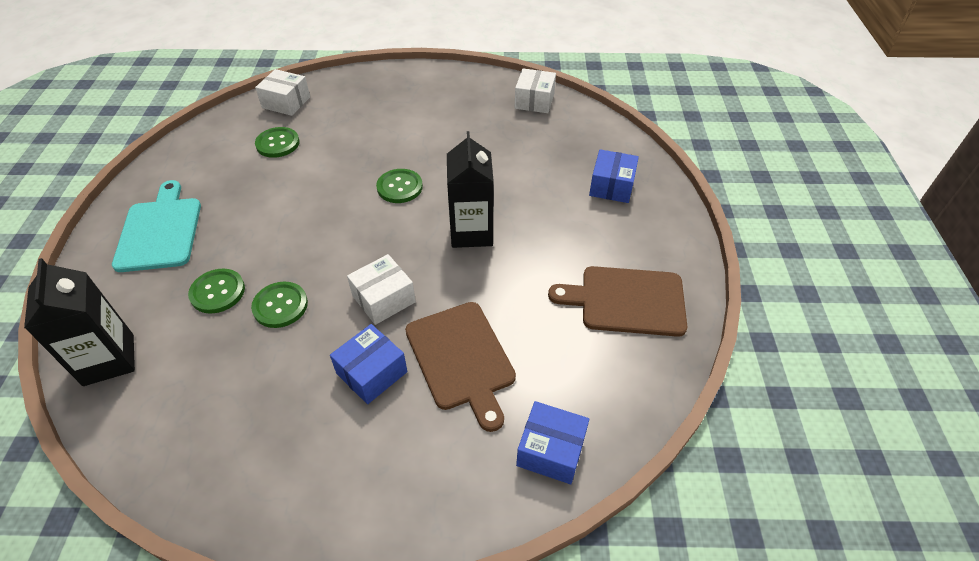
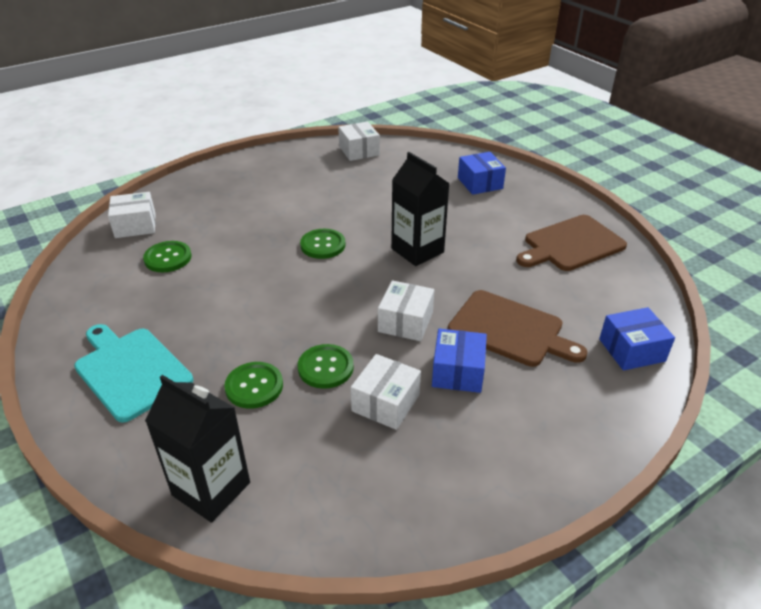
camera: 35 degrees left, 10 degrees down
(288, 365) = (386, 403): none -> white box

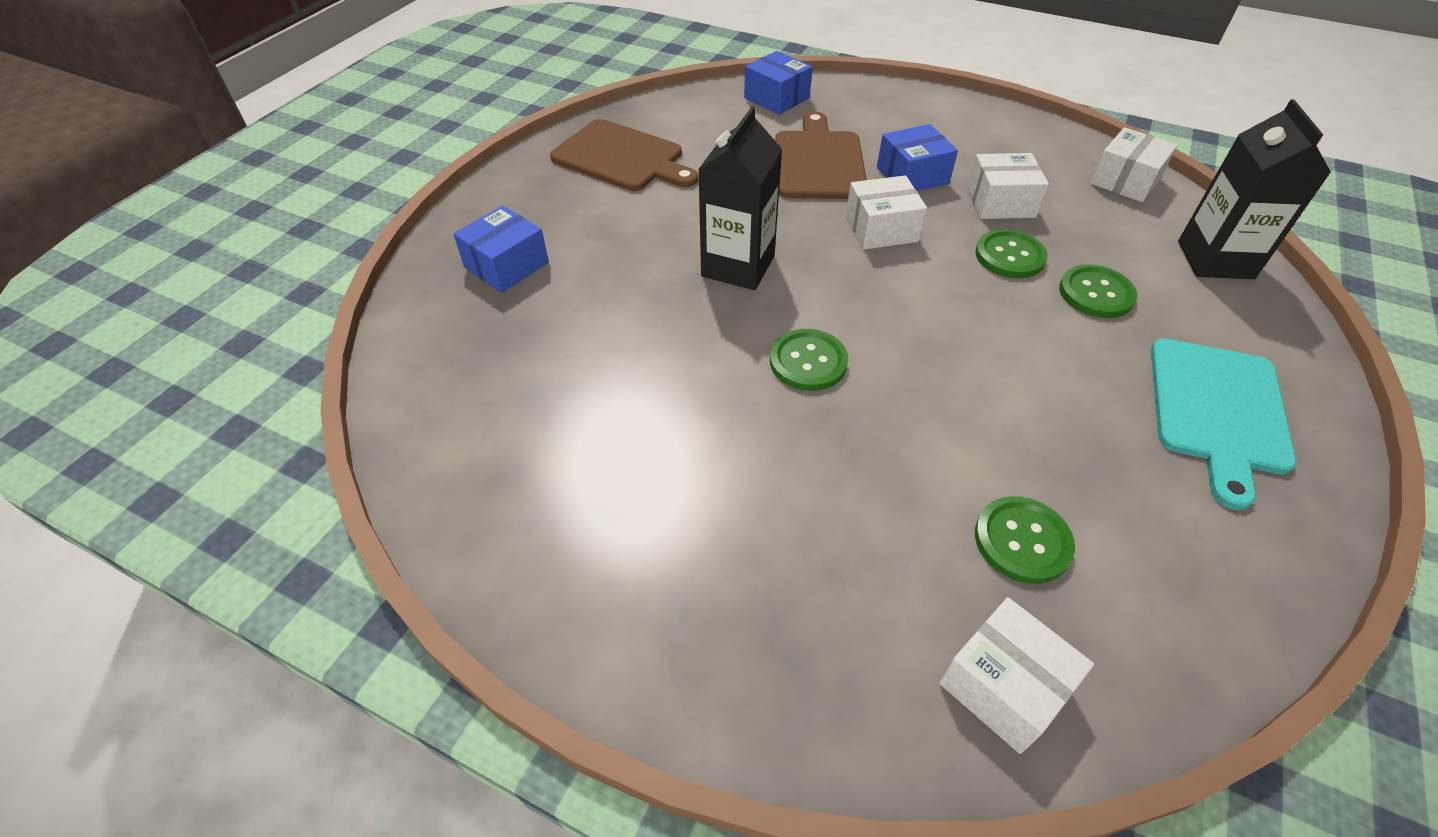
camera: 120 degrees left, 10 degrees up
(359, 151) = (456, 462): white box -> white box (1125, 180)

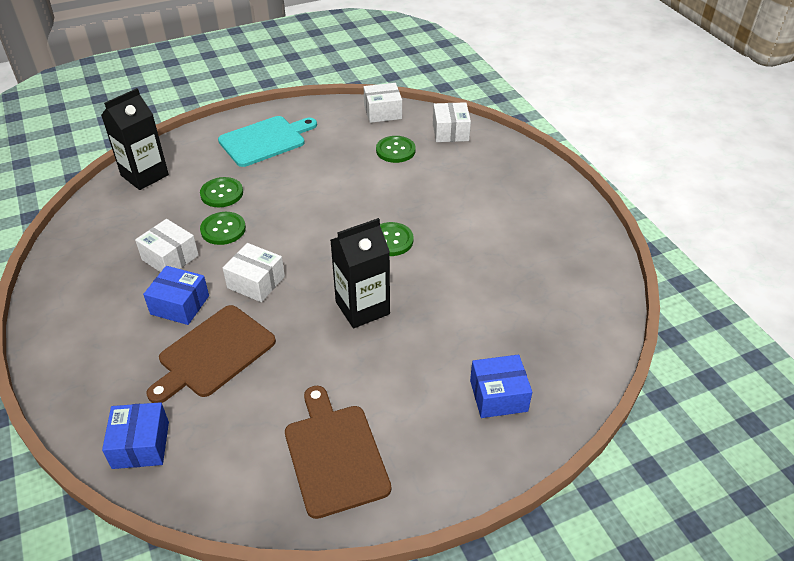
camera: 140 degrees left, 5 degrees down
(1125, 180) = (87, 228): white box -> white box (383, 112)

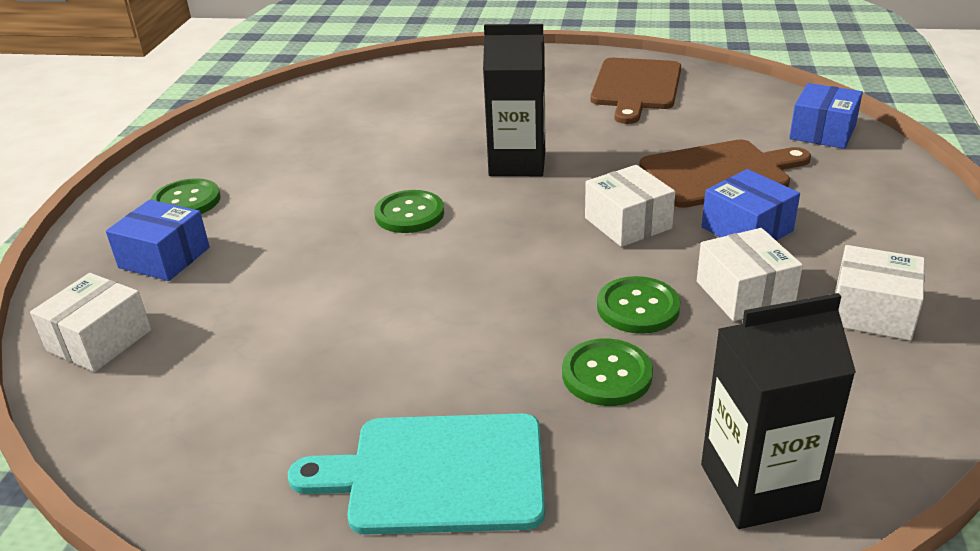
camera: 145 degrees left, 10 degrees down
(383, 112) = (134, 443): white box -> white box (872, 311)
(395, 150) = (232, 341): green button -> green button (186, 201)
(498, 396) = (462, 81): blue box -> blue box (164, 257)

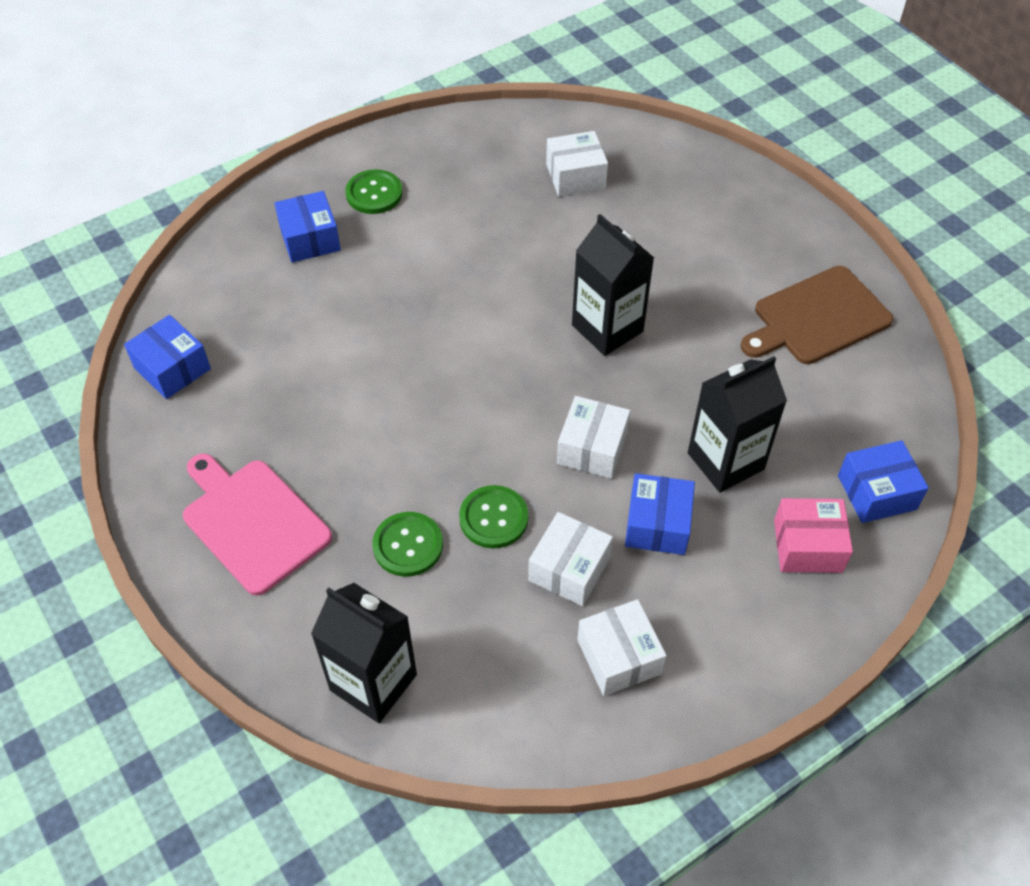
camera: 45 degrees right, 20 degrees up
(99, 340) = (215, 282): white box -> white box (575, 176)
(145, 430) = (172, 368): none -> blue box
(409, 214) = (478, 318): green button -> none
(437, 473) = (253, 522): turquoise cutting board -> pink cutting board
(719, 173) = (725, 461): brown cutting board -> black carton
(843, 177) = (807, 546): none -> pink box

